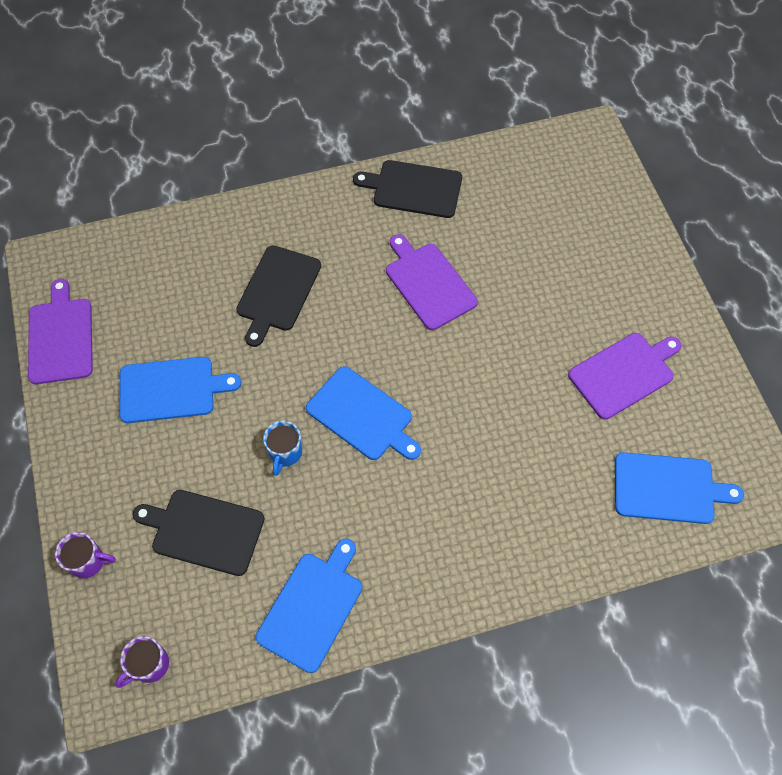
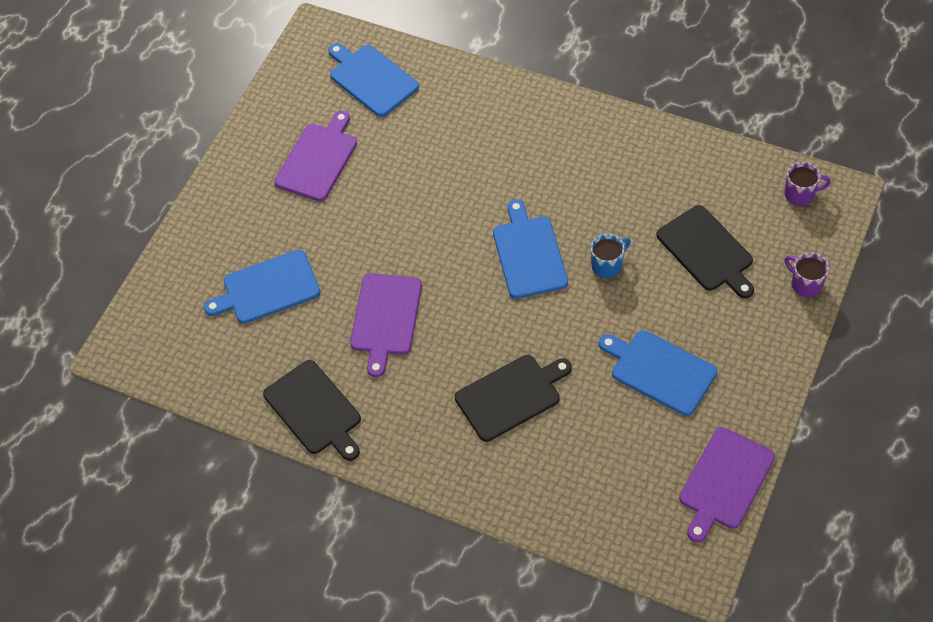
camera: 135 degrees left, 5 degrees down
(312, 607) = (666, 159): blue cutting board -> blue cutting board (267, 288)
(624, 373) = (318, 159): purple cutting board -> purple cutting board turned 105 degrees clockwise

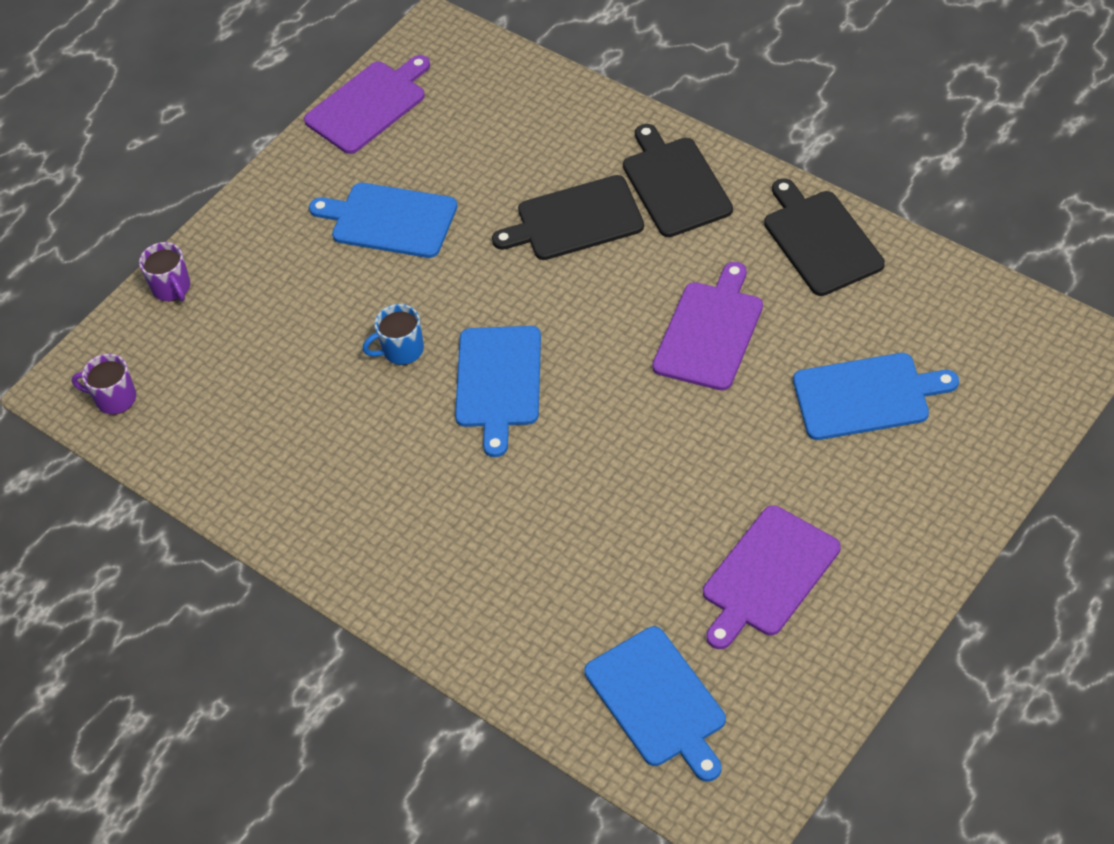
camera: 165 degrees left, 5 degrees down
(660, 371) = (389, 220): blue cutting board -> blue cutting board turned 150 degrees clockwise
(707, 251) = (269, 347): black cutting board -> black cutting board (675, 184)

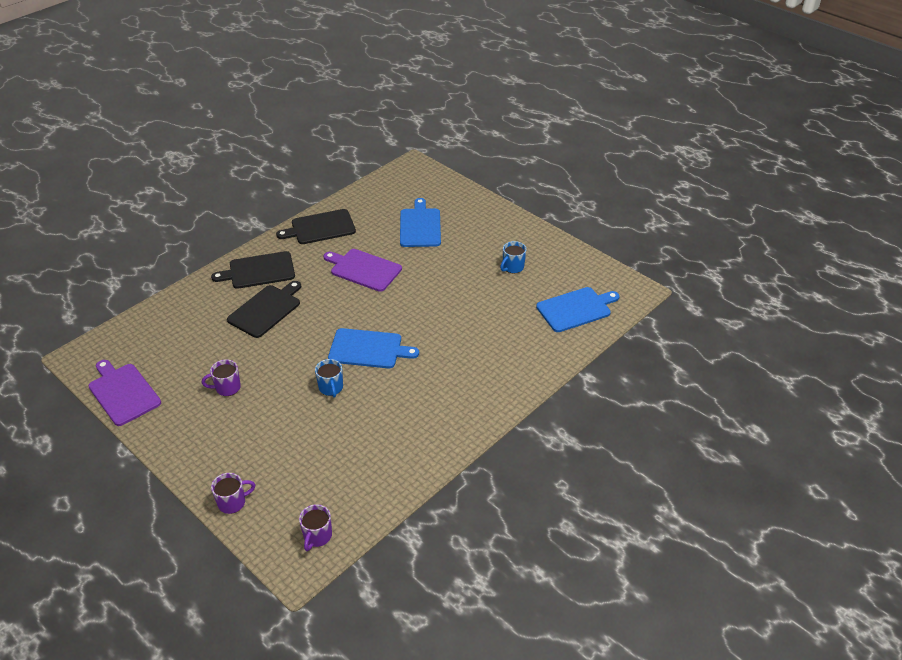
camera: 90 degrees left, 10 degrees down
(389, 220) = (227, 388): blue cutting board -> purple mug
(575, 220) = (266, 310): black cutting board -> black cutting board turned 135 degrees counterclockwise
(768, 575) = (512, 267): purple cutting board -> blue mug

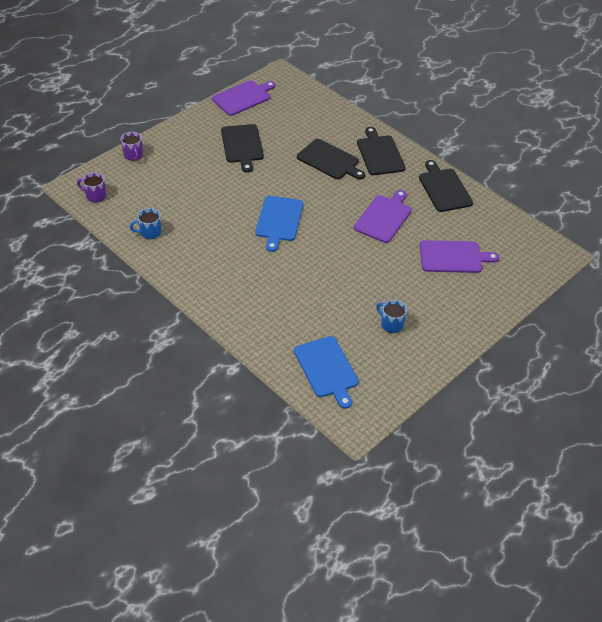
camera: 90 degrees right, 5 degrees up
(227, 388) = (242, 145): purple mug -> black cutting board
(331, 388) = (236, 199): blue mug -> blue mug (150, 232)
(420, 226) = (453, 257): blue cutting board -> purple cutting board

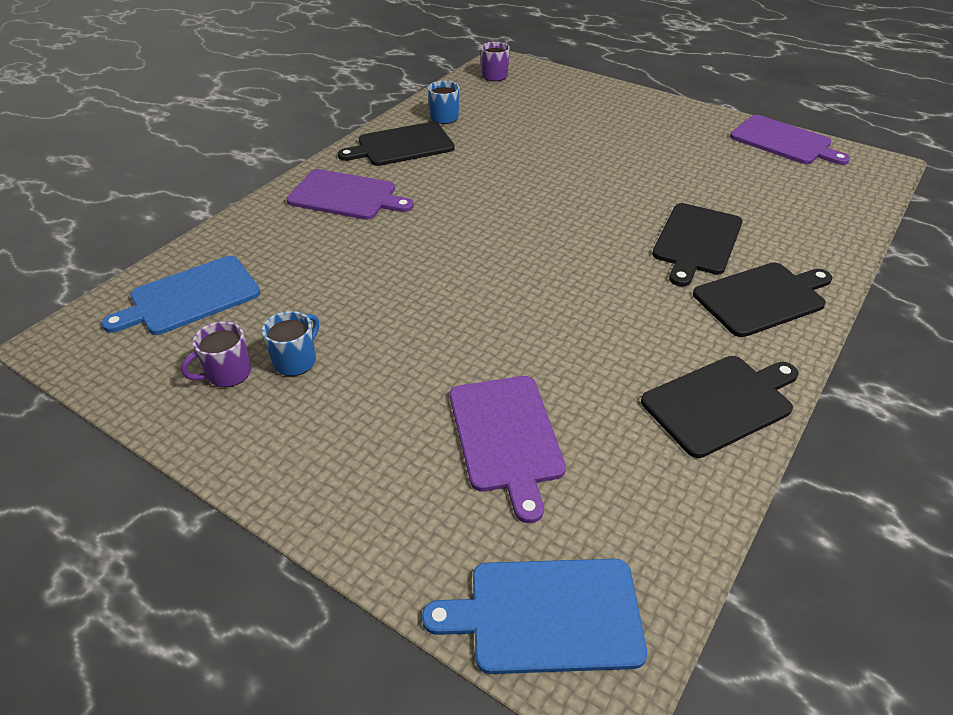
camera: 80 degrees right, 5 degrees down
(133, 155) = (585, 85): purple mug -> purple mug (227, 373)
(242, 145) = (668, 156): black cutting board -> black cutting board (402, 145)
(279, 220) = (514, 210): blue cutting board -> blue cutting board (547, 615)
(384, 217) = (580, 322): purple cutting board -> purple cutting board (346, 196)

